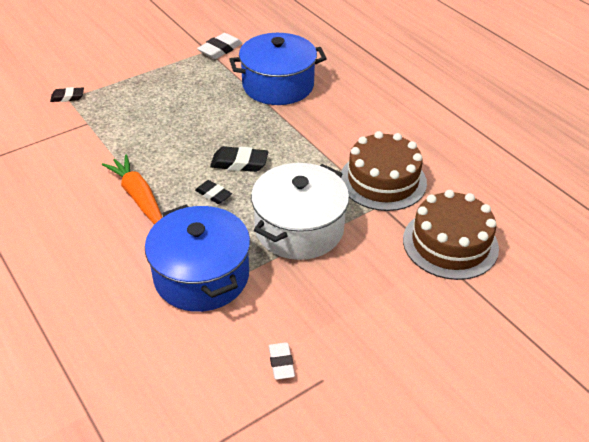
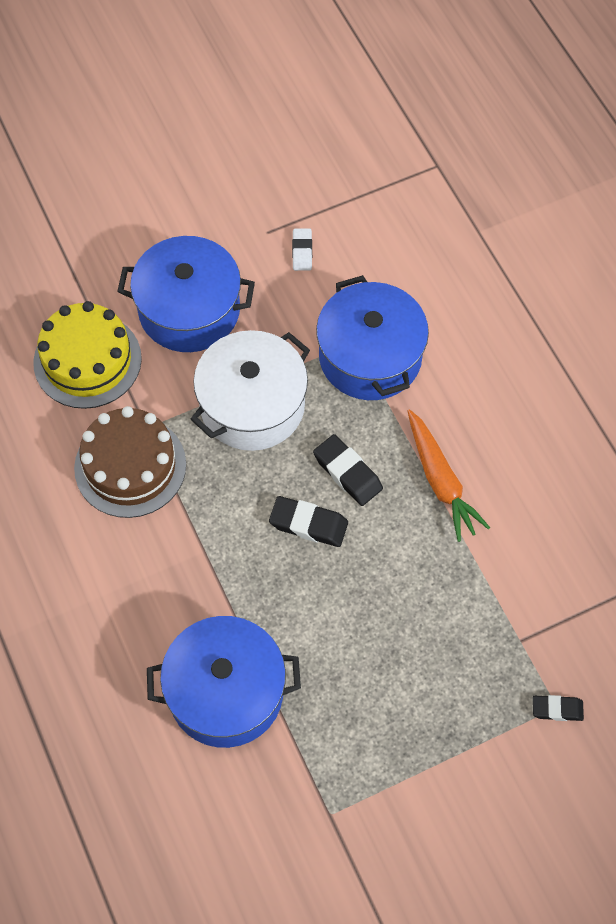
camera: 170 degrees left, 20 degrees up
(213, 194) = (347, 473): black eraser -> black eraser, size x1.54
(220, 50) = (307, 813): white eraser -> none
(377, 293) = (189, 310): none -> blue pot
(450, 243) = (87, 360): brown cake -> yellow cake

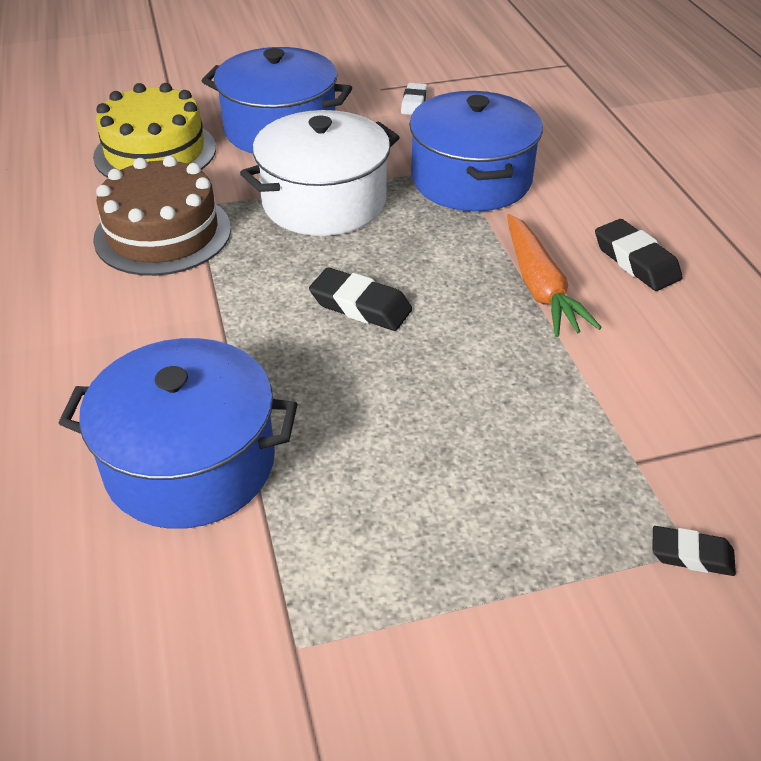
camera: 10 degrees right, 20 degrees down
(347, 473) = (422, 267): black eraser -> black eraser (636, 261)

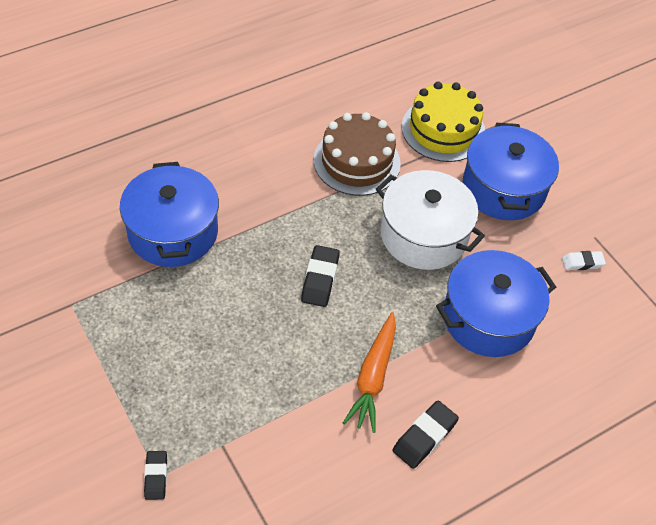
camera: 70 degrees right, 10 degrees up
(539, 287) = (373, 377): orange carrot -> orange carrot turned 45 degrees counterclockwise

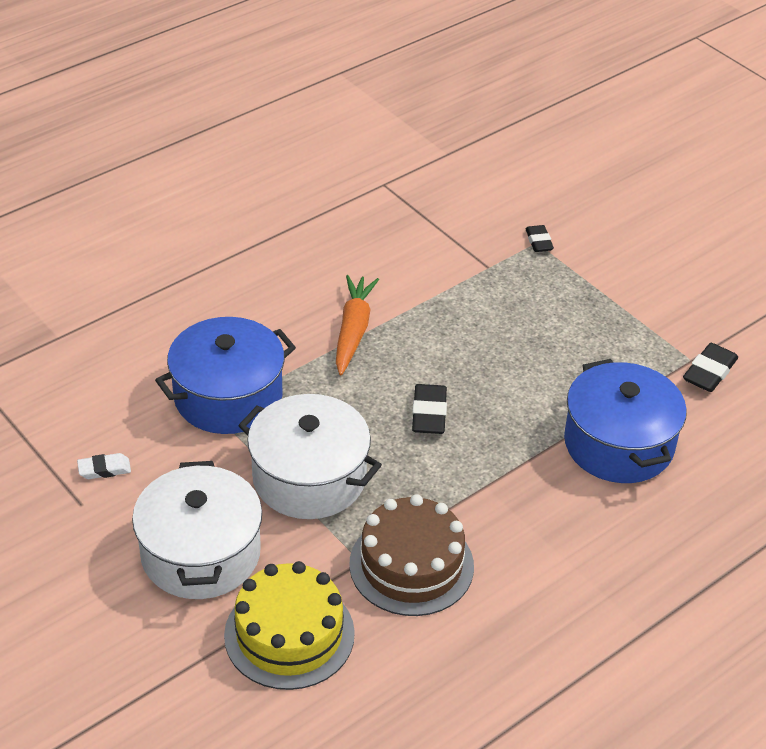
camera: 175 degrees right, 10 degrees down
(424, 437) = (296, 290): black eraser -> black eraser (709, 372)
(503, 188) = (200, 553): blue pot -> white pot

